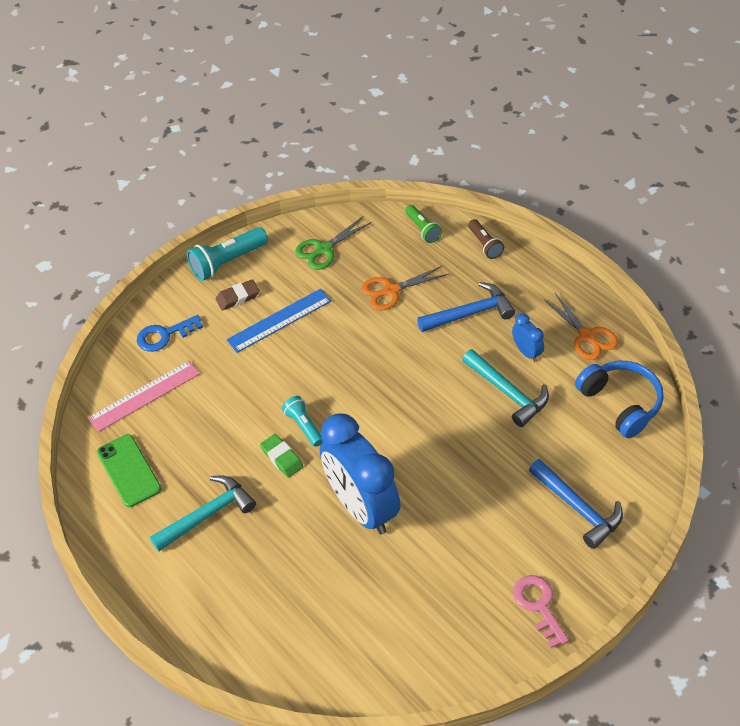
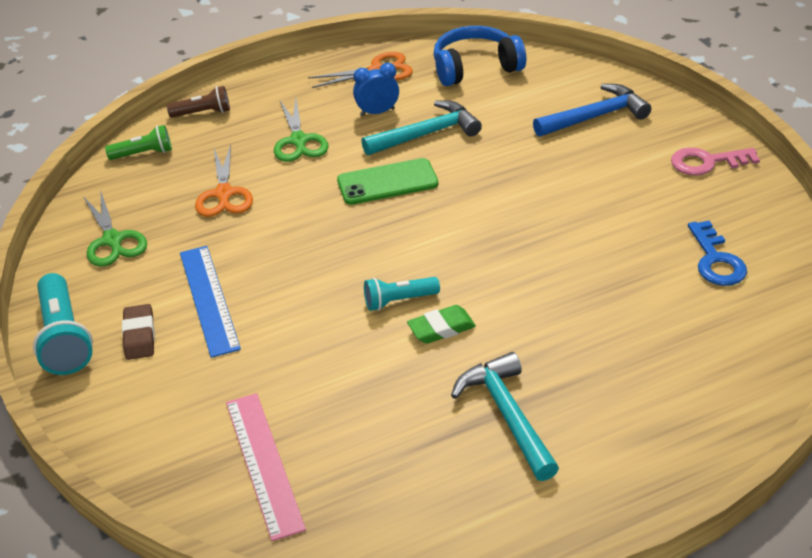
camera: 75 degrees left, 10 degrees down
(128, 471) = (397, 498): green phone -> green phone (387, 182)
(164, 335) = (160, 426): blue key -> blue key (716, 260)
(361, 507) = (543, 269): blue clock -> none
(470, 313) = (298, 141): blue hammer -> green scissors

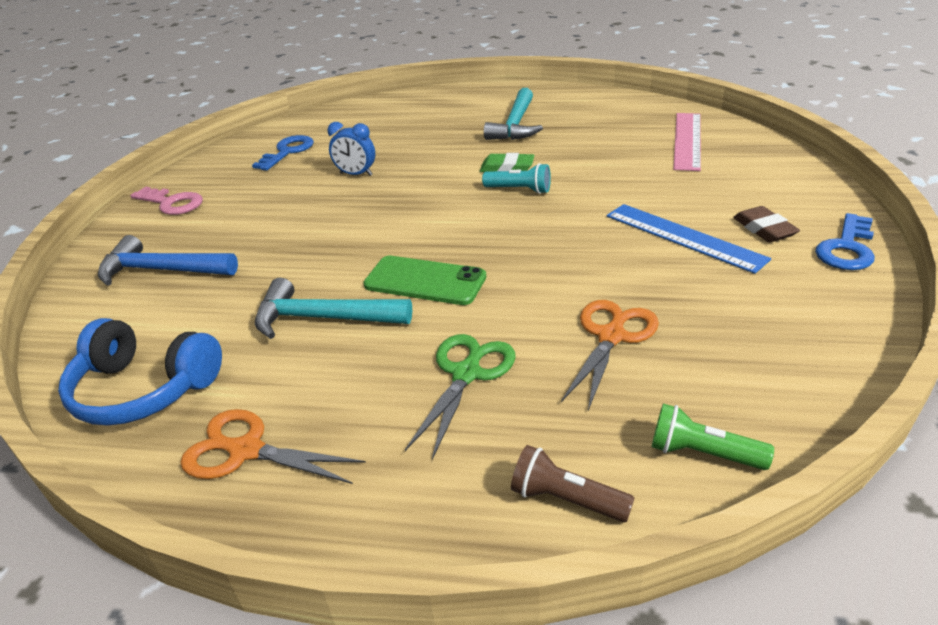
camera: 145 degrees left, 5 degrees down
(64, 338) = (847, 248): turquoise flashlight -> blue key
(112, 240) = (779, 329): green scissors -> none
(139, 335) = (764, 229): brown eraser -> brown eraser turned 45 degrees counterclockwise
(208, 299) = (683, 237): blue ruler -> blue ruler turned 60 degrees counterclockwise
(377, 112) = (333, 374): blue clock -> blue clock (356, 174)

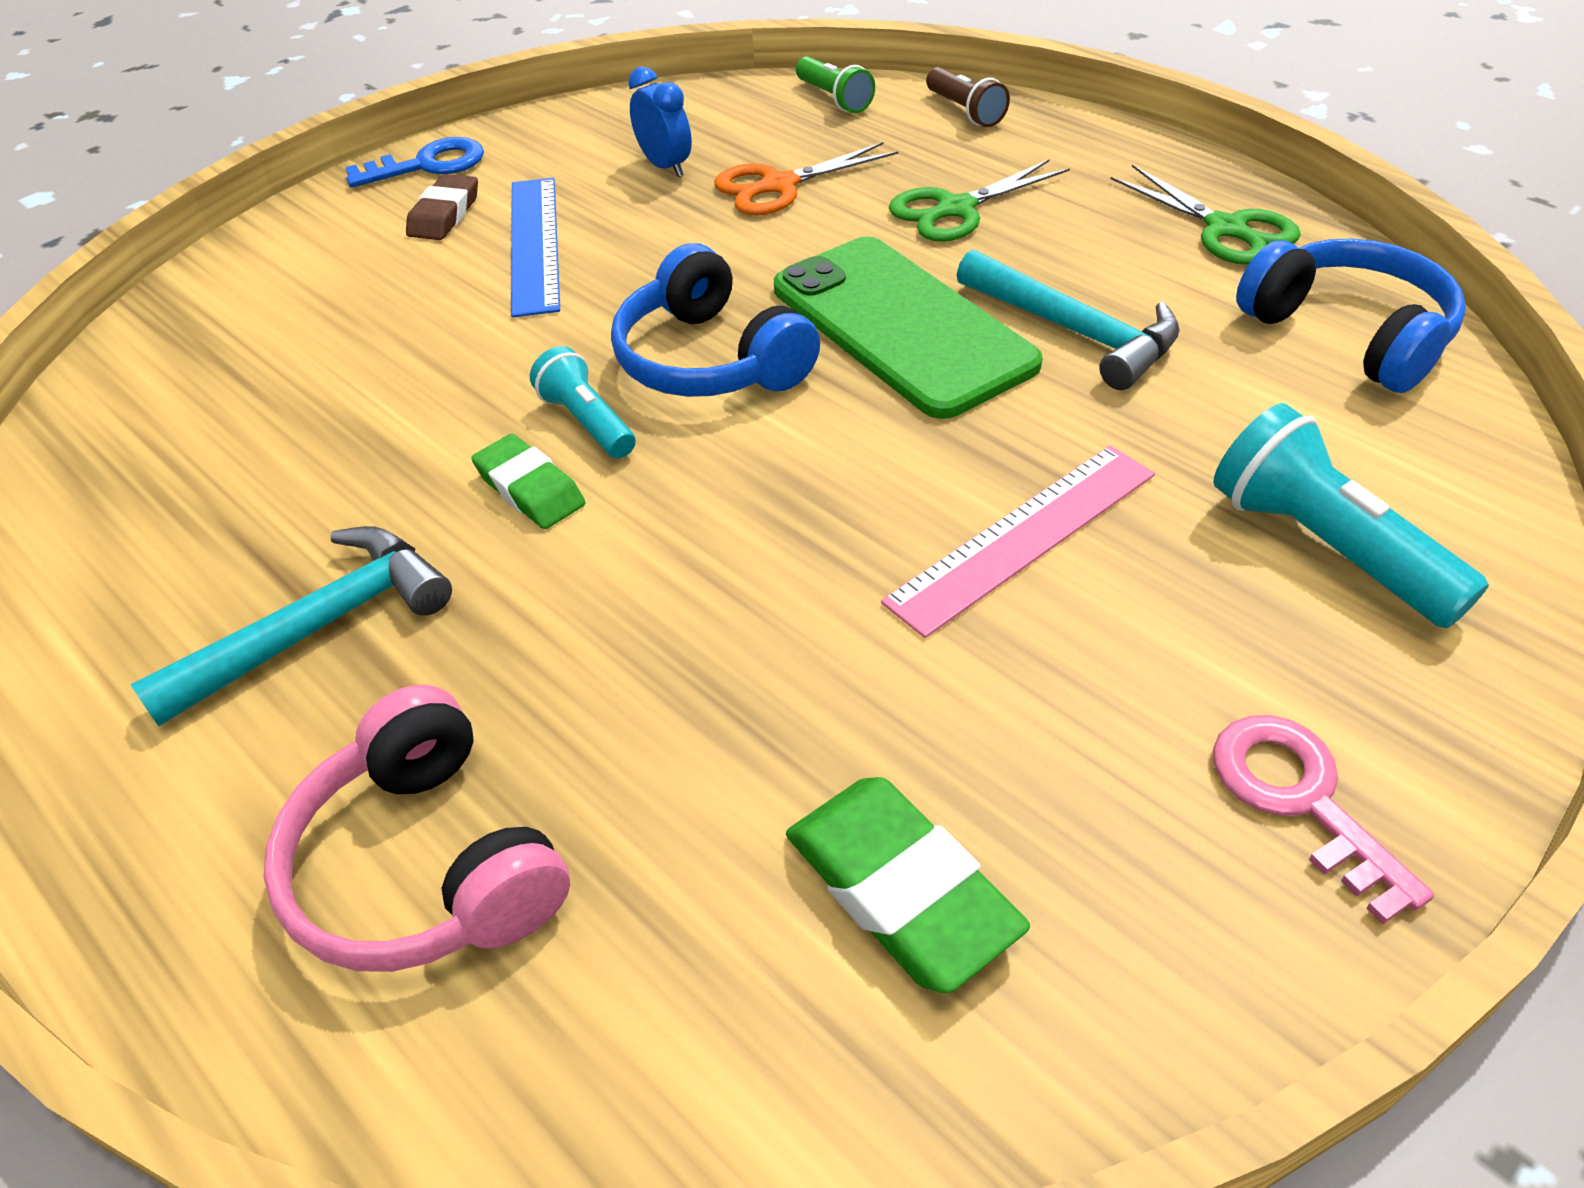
camera: 145 degrees left, 10 degrees up
(162, 270) = (1325, 547): blue hammer -> turquoise flashlight
(246, 450) = (1225, 229): orange scissors -> green scissors
(287, 152) = (900, 889): blue key -> green eraser
(356, 174) = (805, 647): blue clock -> blue clock (665, 166)
(415, 115) = (427, 865): none -> pink headphones
(425, 281) = (901, 326): green phone -> green phone, size x1.55
(502, 228) = (710, 360): none -> blue headphones
(687, 140) = (201, 390): pink ruler -> pink ruler (1024, 537)

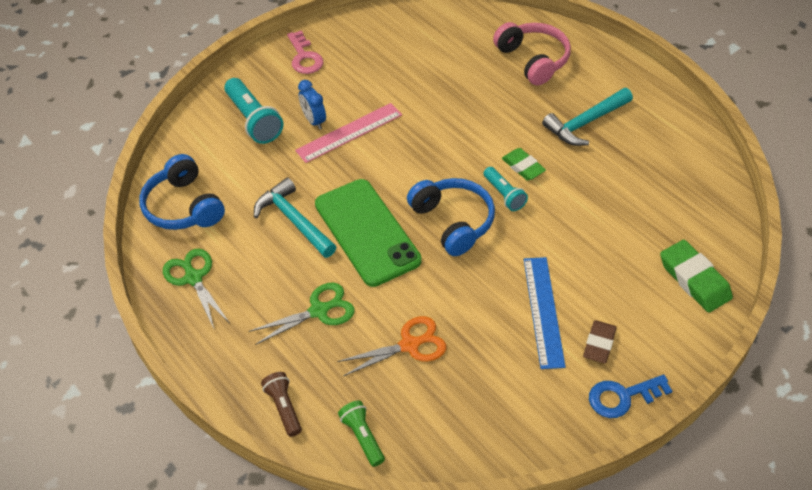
camera: 175 degrees left, 5 degrees up
(665, 166) = (474, 374): blue clock -> blue clock (314, 121)
(900, 889) = (412, 47): green eraser -> green eraser (694, 279)

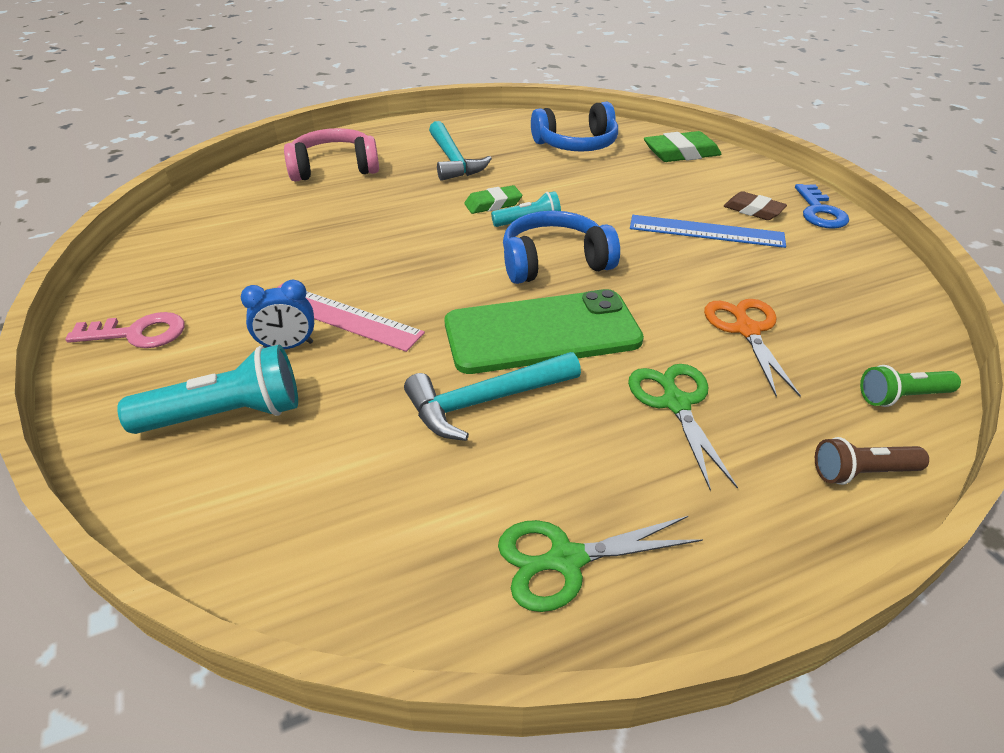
camera: 75 degrees left, 10 degrees down
(183, 206) = (374, 552): blue headphones -> blue headphones (576, 144)
(349, 132) = (340, 316): pink ruler -> pink ruler turned 45 degrees counterclockwise

